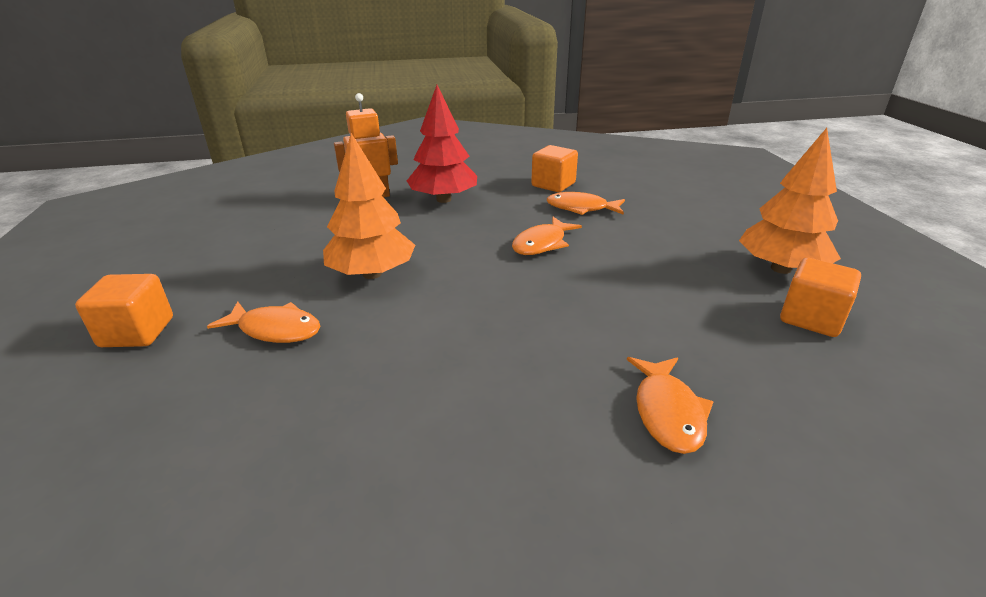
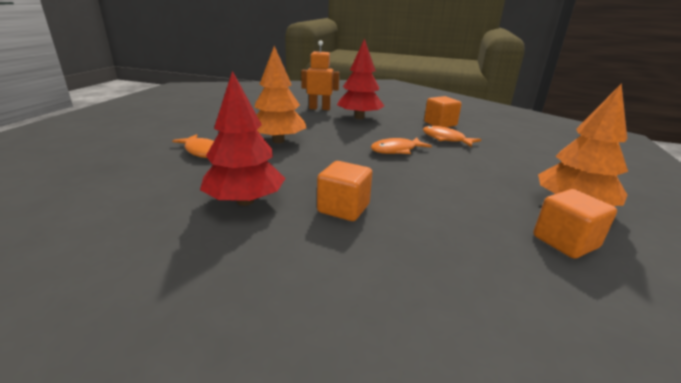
camera: 25 degrees right, 5 degrees down
(137, 332) = (145, 137): orange cube -> orange cube (343, 208)
(433, 395) = (245, 201): none -> red tree
(667, 412) = (378, 256): orange fish -> none

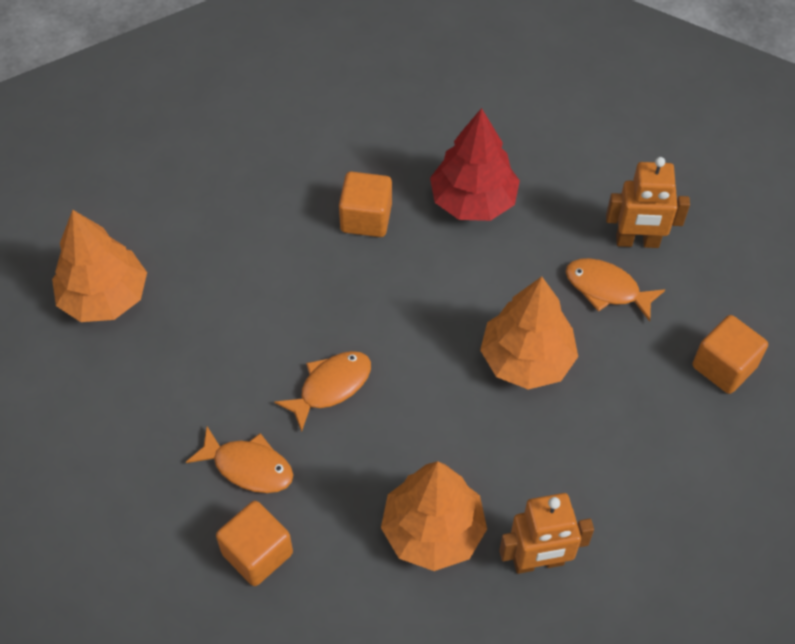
camera: 165 degrees right, 30 degrees up
(154, 163) = (637, 241): none -> orange robot
(359, 117) = (433, 531): red tree -> orange tree
(565, 242) = (141, 228): orange cube -> orange cube (724, 366)

